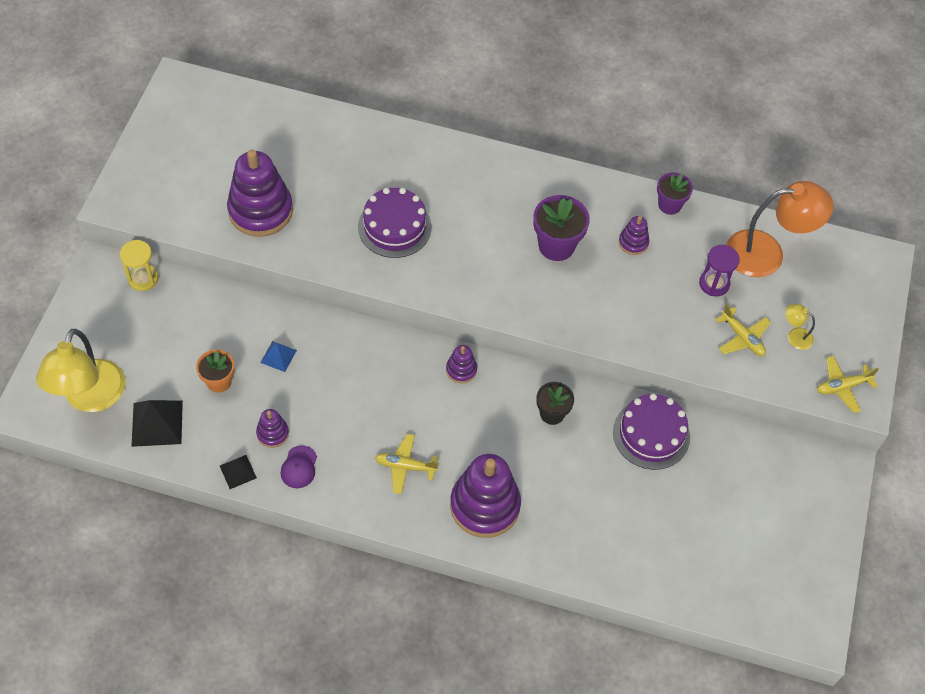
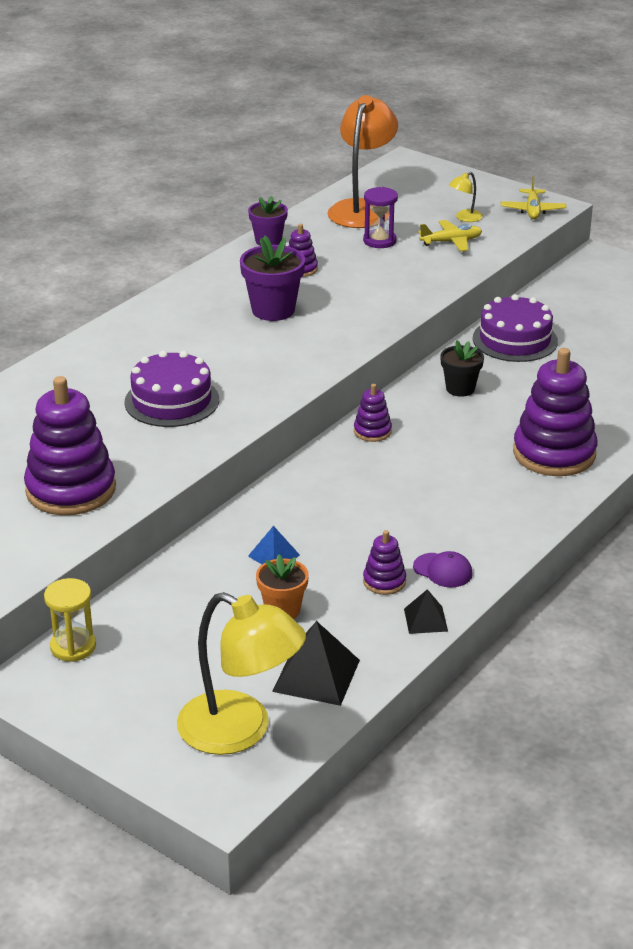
camera: 65 degrees left, 25 degrees down
(405, 466) = (479, 494): yellow plane -> none

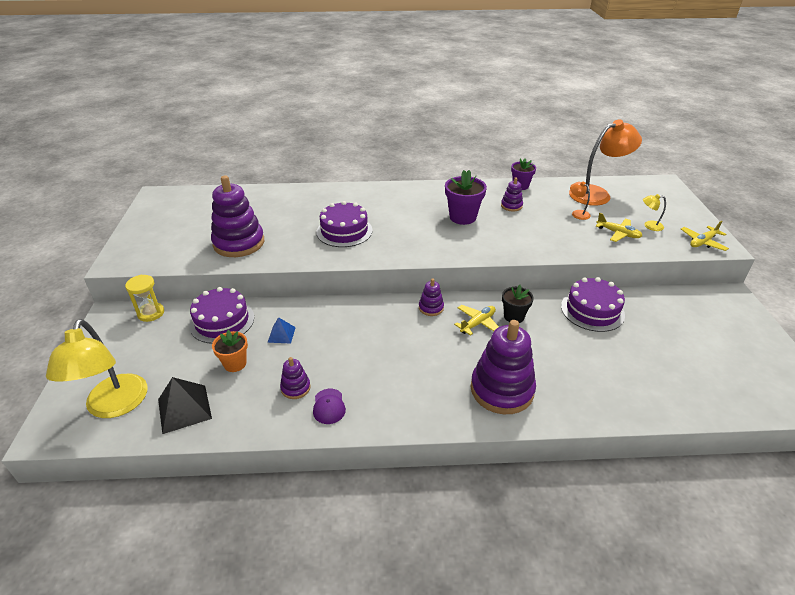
camera: 50 degrees right, 5 degrees up
(180, 592) = (222, 321): none -> purple cake
(379, 241) = (577, 213): purple hourglass -> orange lamp
(425, 620) = (273, 425): black pyramid -> none
(440, 416) = (478, 323): none -> yellow plane

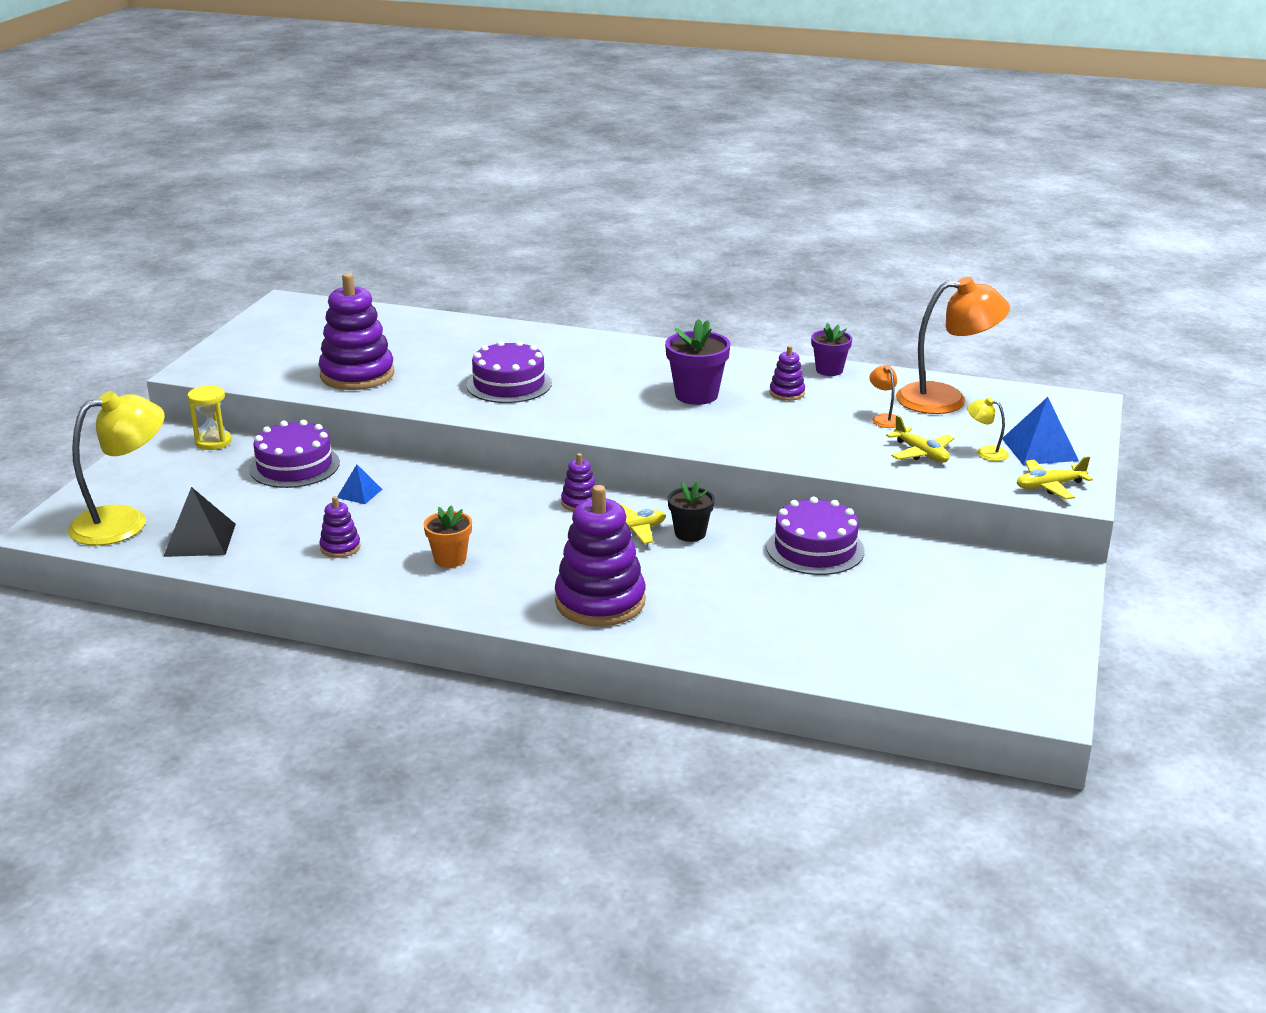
camera: 20 degrees right, 10 degrees down
(114, 406) = (124, 522): yellow lamp -> yellow lamp turned 135 degrees counterclockwise
(235, 364) = (283, 510): orange flower pot -> orange flower pot (450, 559)
(329, 406) = (368, 572): purple cap -> none
(673, 218) = (1040, 449): none -> blue pyramid

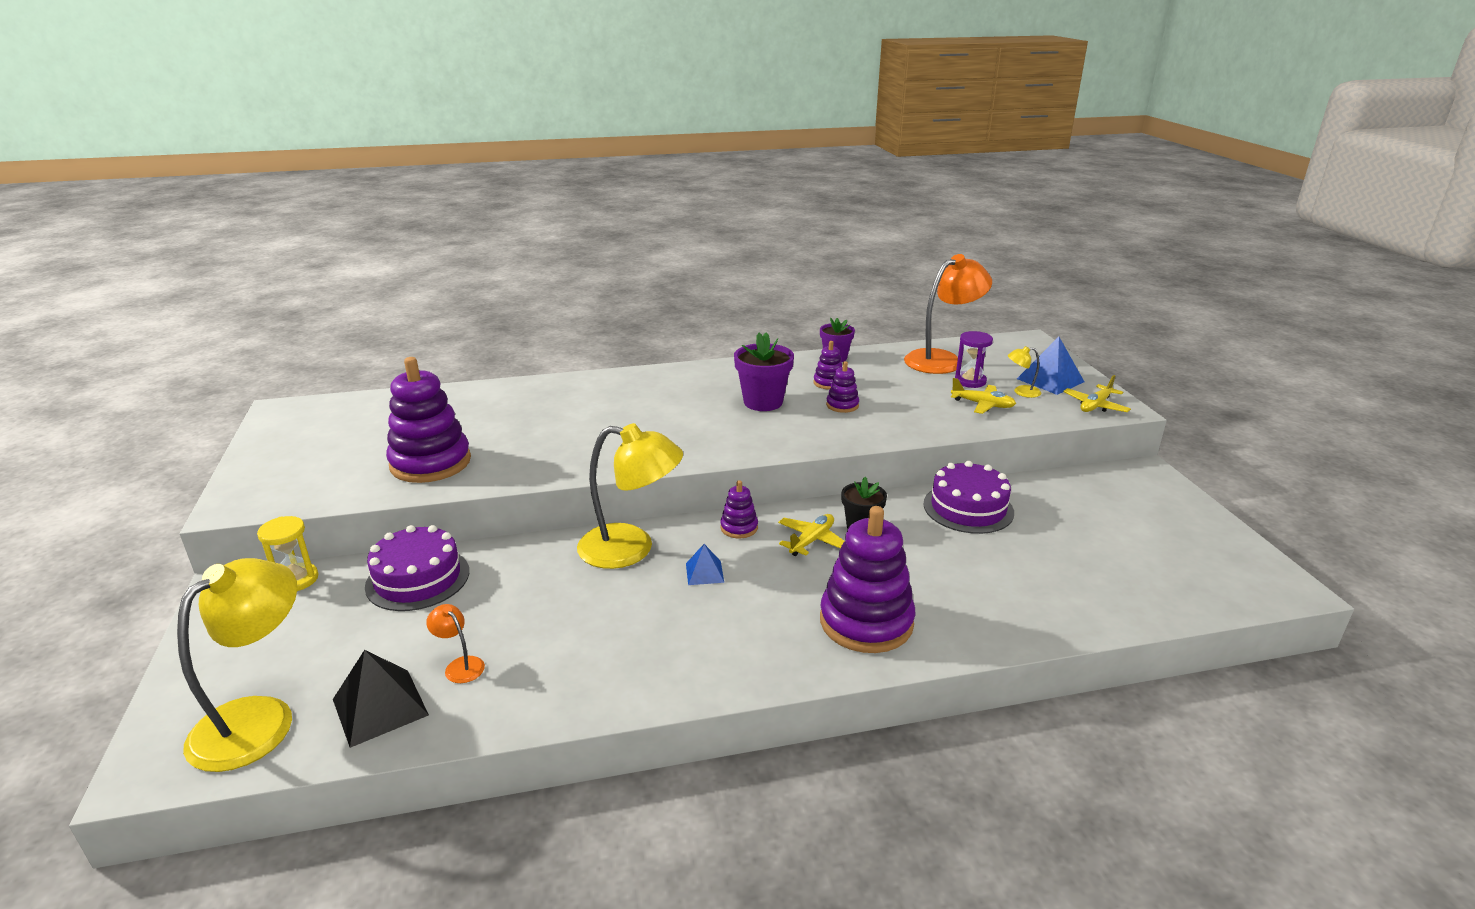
camera: 30 degrees left, 0 degrees up
(340, 547) = (555, 656): purple stacking toy -> purple stacking toy (842, 405)
(359, 493) = (518, 587): blue pyramid -> blue pyramid (704, 573)
(450, 559) = (682, 628): orange flower pot -> none
(472, 492) = (631, 549): none -> yellow lamp
(509, 384) = (592, 434): purple cake -> none
(884, 418) = (922, 385): orange lamp -> orange lamp (460, 665)
(943, 428) = (970, 381): none -> purple hourglass

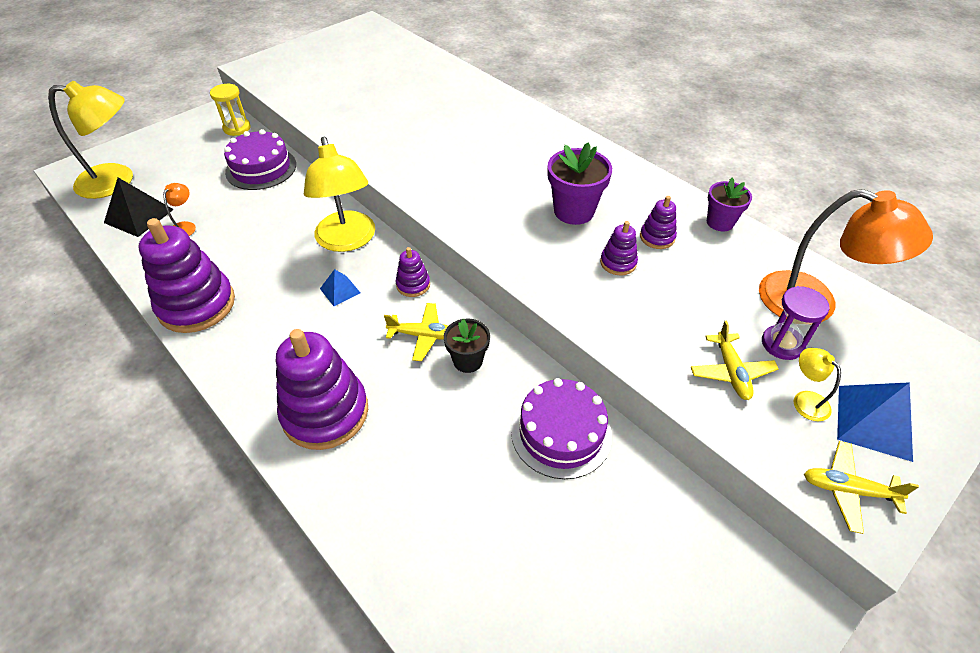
camera: 60 degrees right, 20 degrees up
(430, 463) = (344, 103): purple stacking toy -> purple stacking toy (197, 305)

